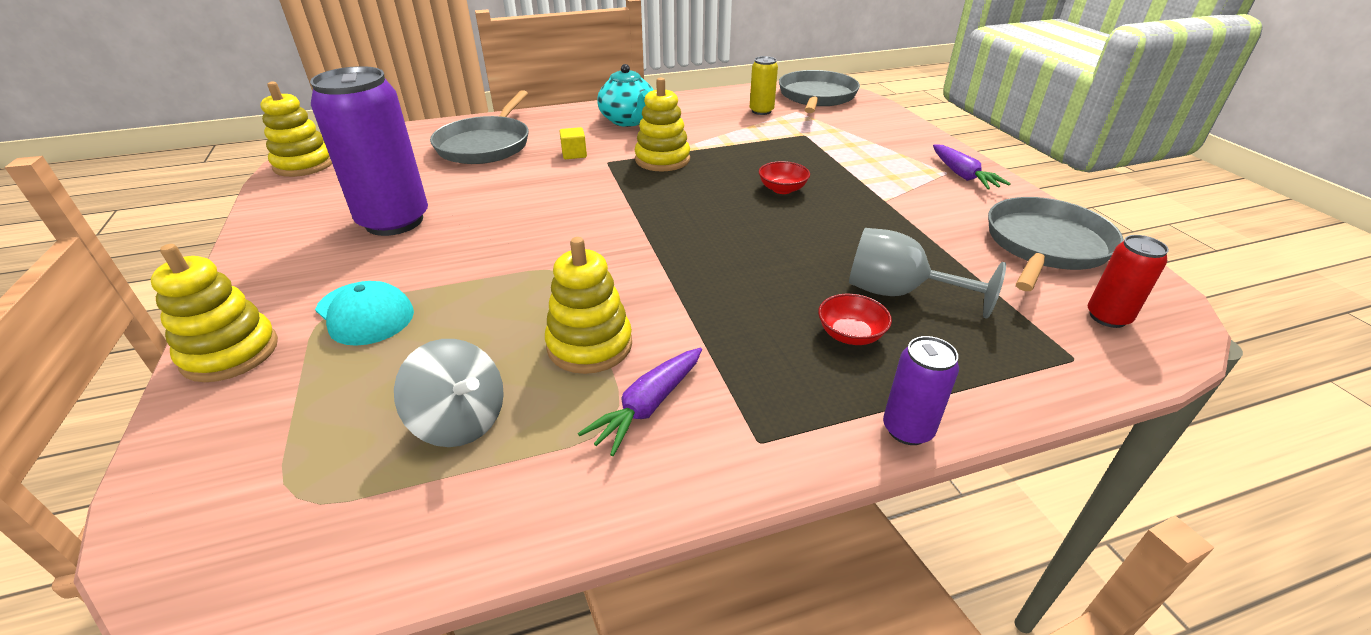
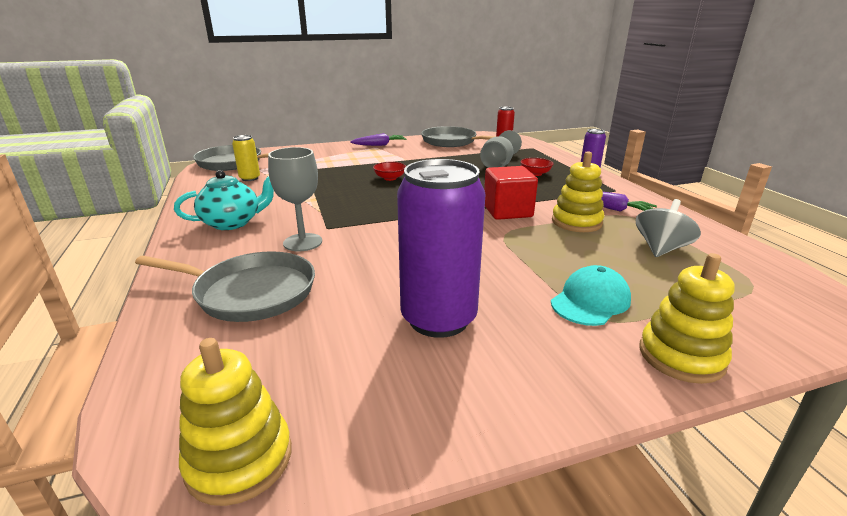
camera: 90 degrees left, 10 degrees down
(574, 154) = (303, 242): yellow cube -> grey goblet
(644, 281) = (507, 211): none -> red cube
(662, 160) = (331, 209): yellow stacking toy -> none

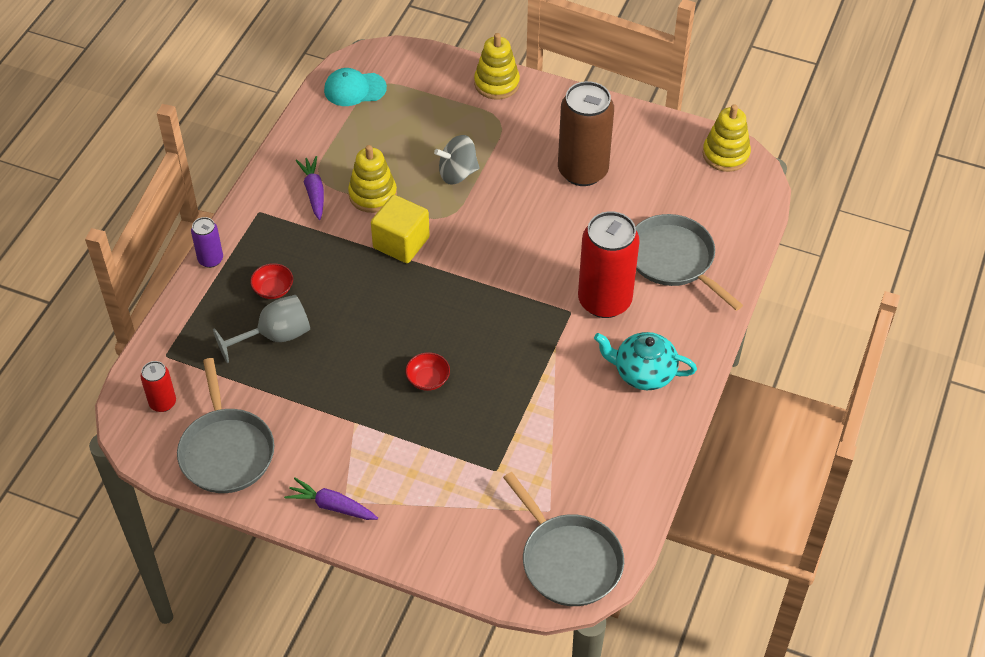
camera: 140 degrees left, 25 degrees up
(250, 178) = (575, 483): yellow can -> none
(303, 242) = (604, 301): grey goblet -> red can
(438, 319) = (582, 171): purple can -> brown can
(507, 211) = (401, 243): red cube -> yellow cube
(590, 301) = (485, 131): turquoise cap -> turquoise cap (354, 89)
(661, 249) = (369, 136): grey spinning top -> grey spinning top (457, 173)

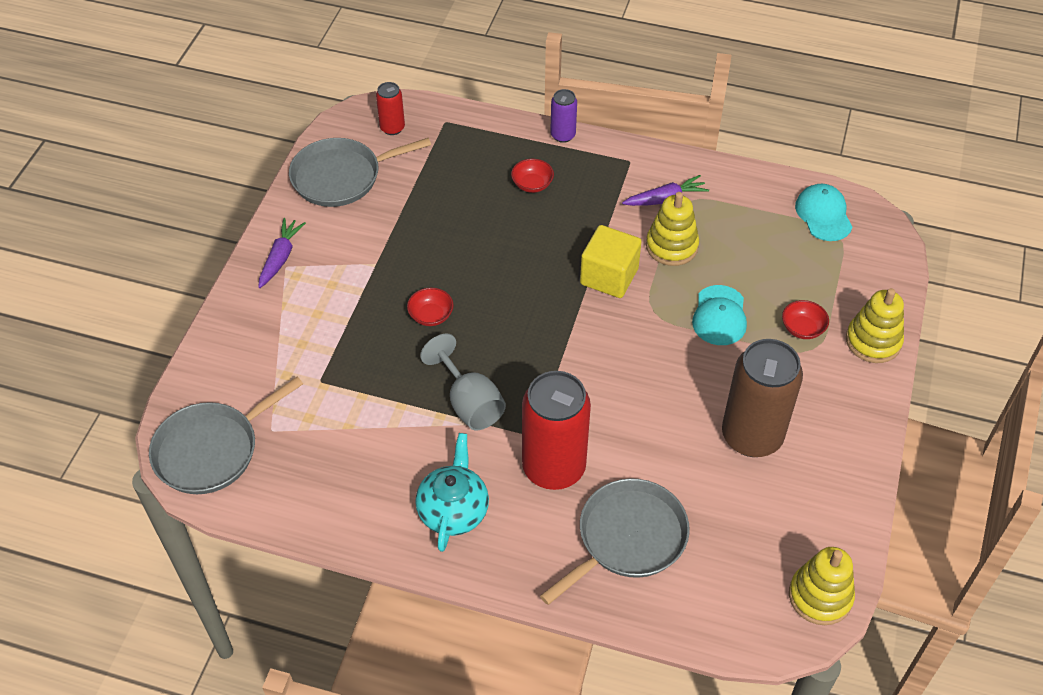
camera: 85 degrees right, 0 degrees up
(275, 336) = (474, 193): grey goblet -> grey goblet (469, 403)
(457, 173) = (719, 316): grey spinning top -> turquoise cap
(478, 123) = (802, 328): none -> red bowl

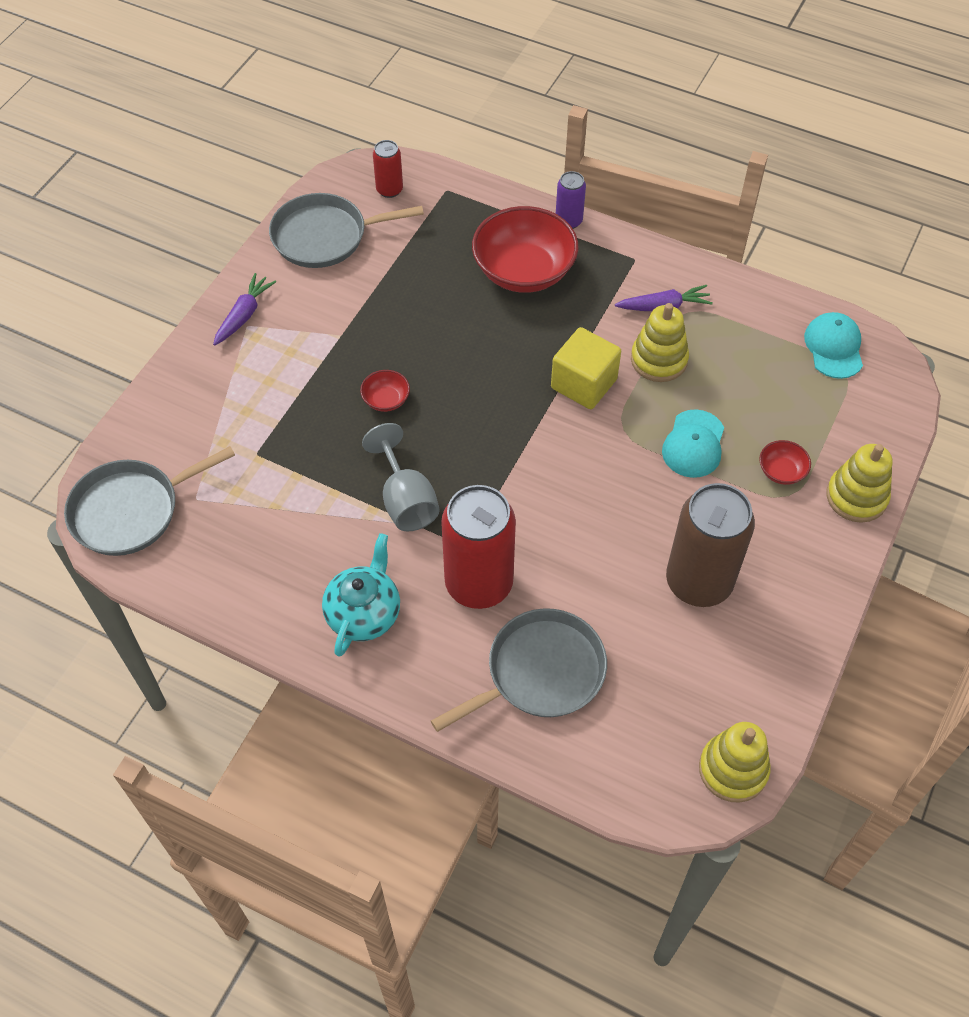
camera: 10 degrees right, 5 degrees up
(532, 184) = (524, 271): red bowl -> red bowl, size x2.27

